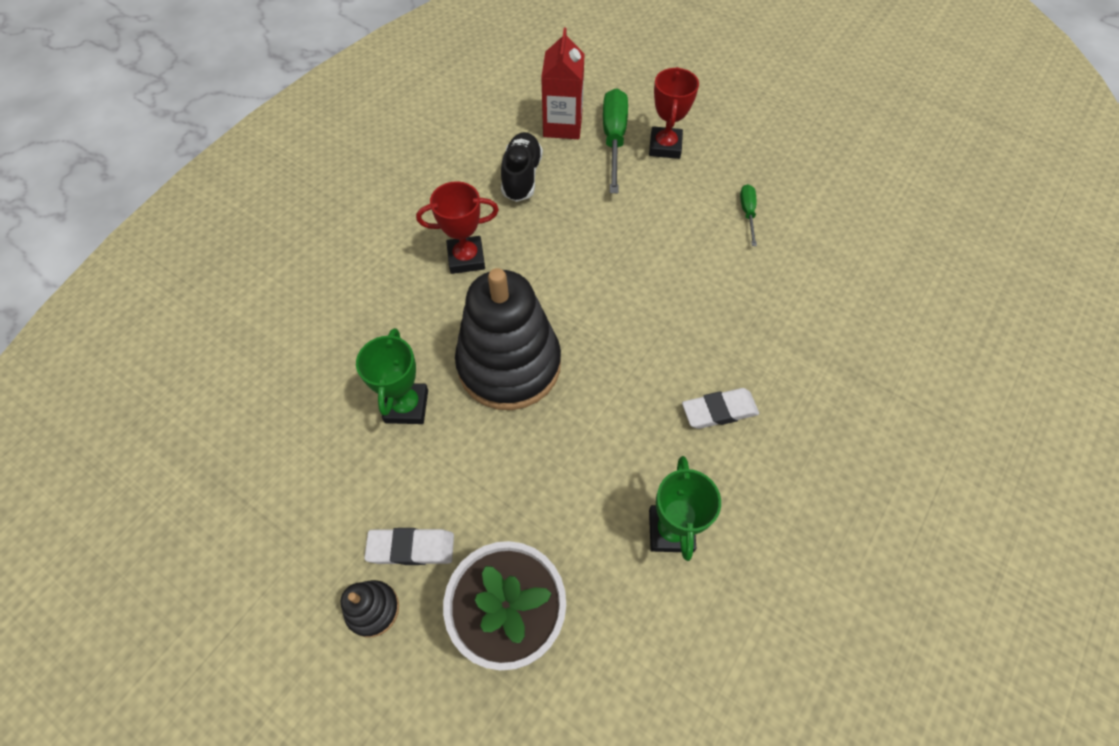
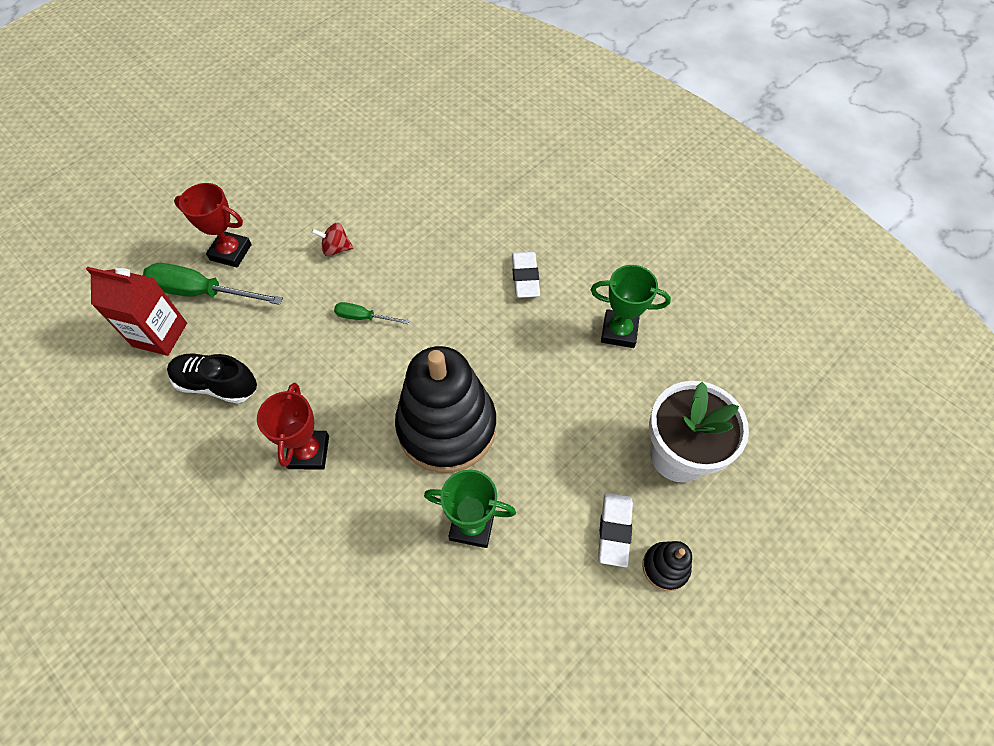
camera: 80 degrees left, 0 degrees up
(697, 224) = (336, 248): none -> red spinning top
(747, 213) = (336, 210): green screwdriver -> green screwdriver (363, 317)

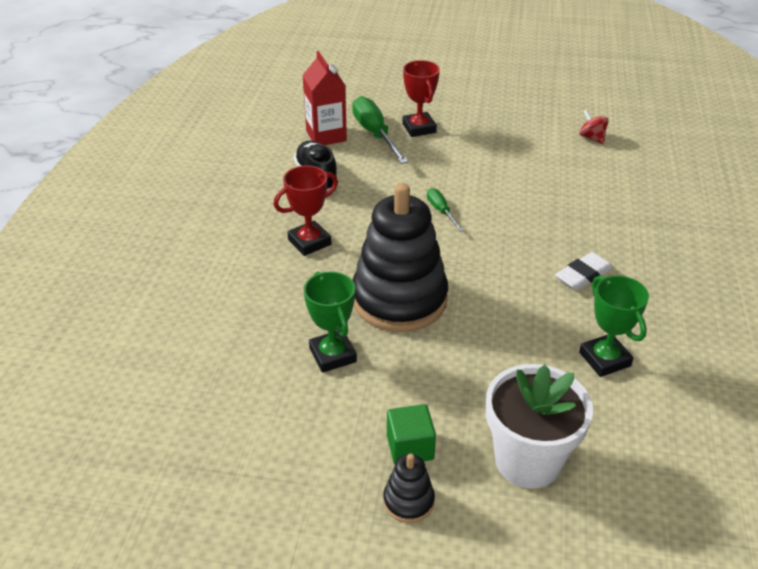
camera: 55 degrees right, 20 degrees down
(336, 248) = (480, 169): red spinning top -> red spinning top (592, 138)
(614, 530) = (410, 447): white eraser -> green cube

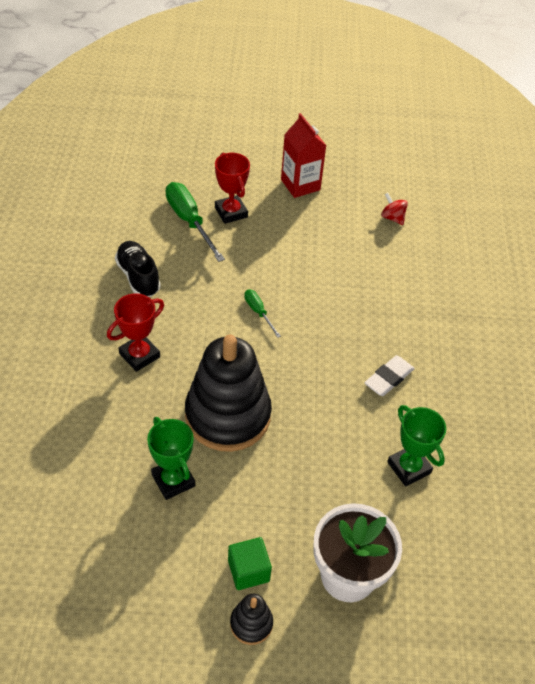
camera: 10 degrees left, 10 degrees up
(326, 136) = (142, 225): red carton -> red carton (300, 185)

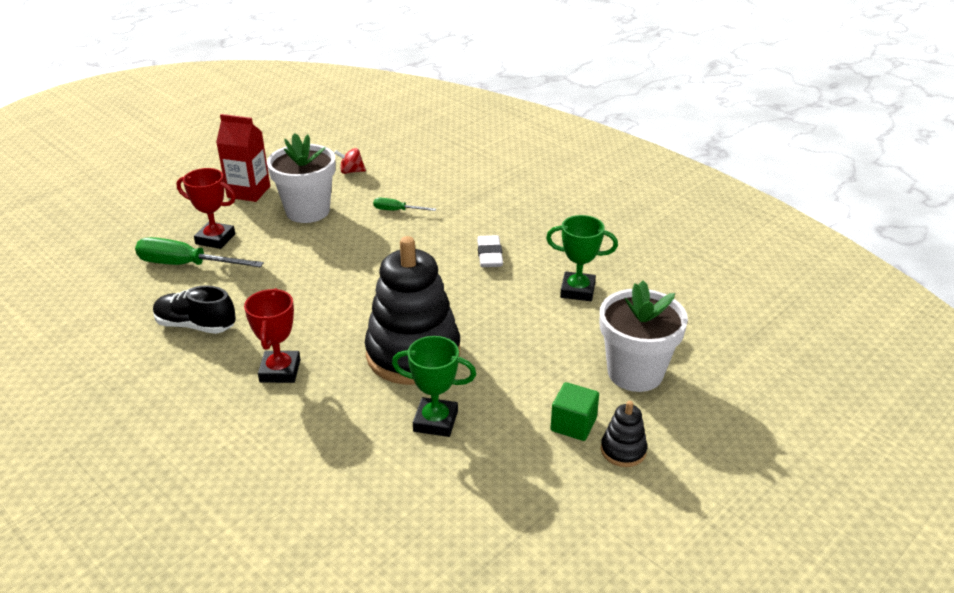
camera: 45 degrees left, 15 degrees down
(258, 312) = (337, 281): green screwdriver -> green screwdriver (397, 210)
(316, 233) = (307, 211): none -> white flower pot

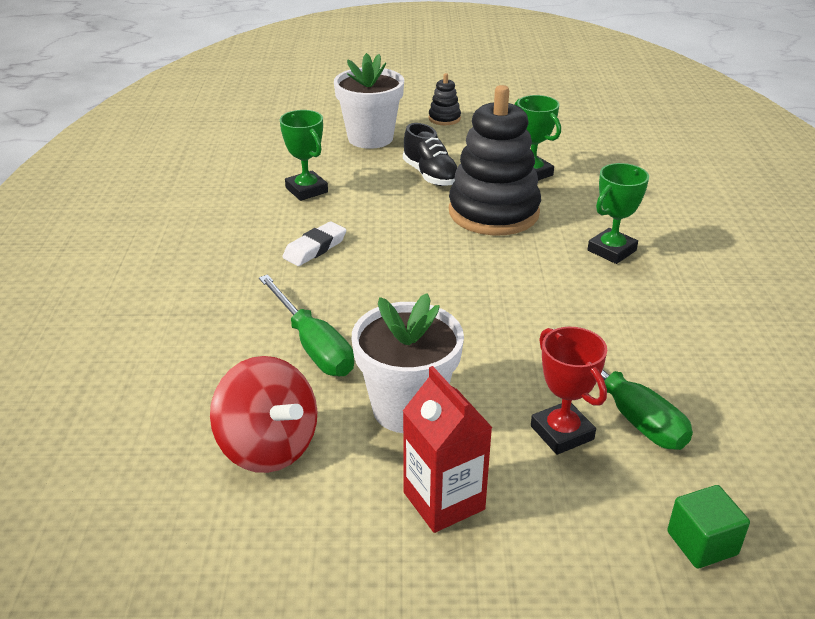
camera: 135 degrees left, 0 degrees up
(196, 325) = (661, 327): black shoe -> black shoe (430, 175)
(280, 371) = (611, 250): red trophy -> green trophy
(351, 171) = (268, 447): red spinning top -> red spinning top, size x2.11
(397, 210) = (313, 345): green screwdriver -> green screwdriver, size x1.91
(573, 425) = (451, 137): green cube -> green cube (702, 543)

